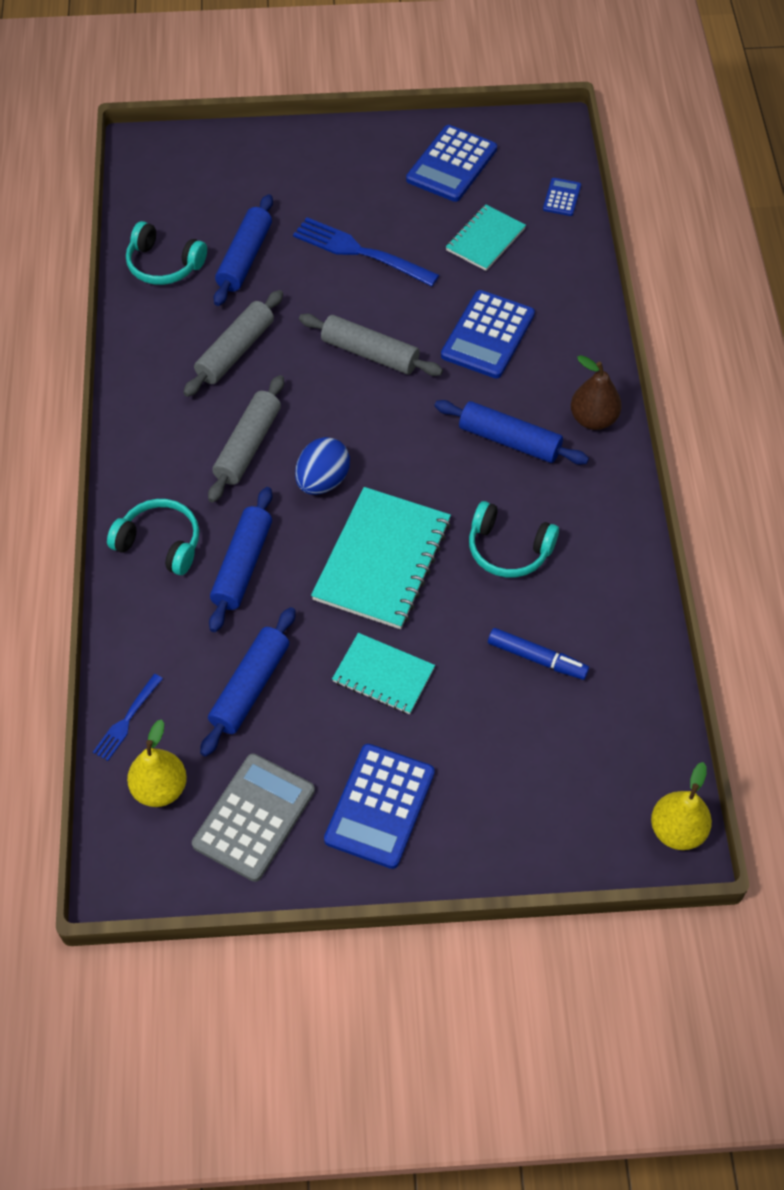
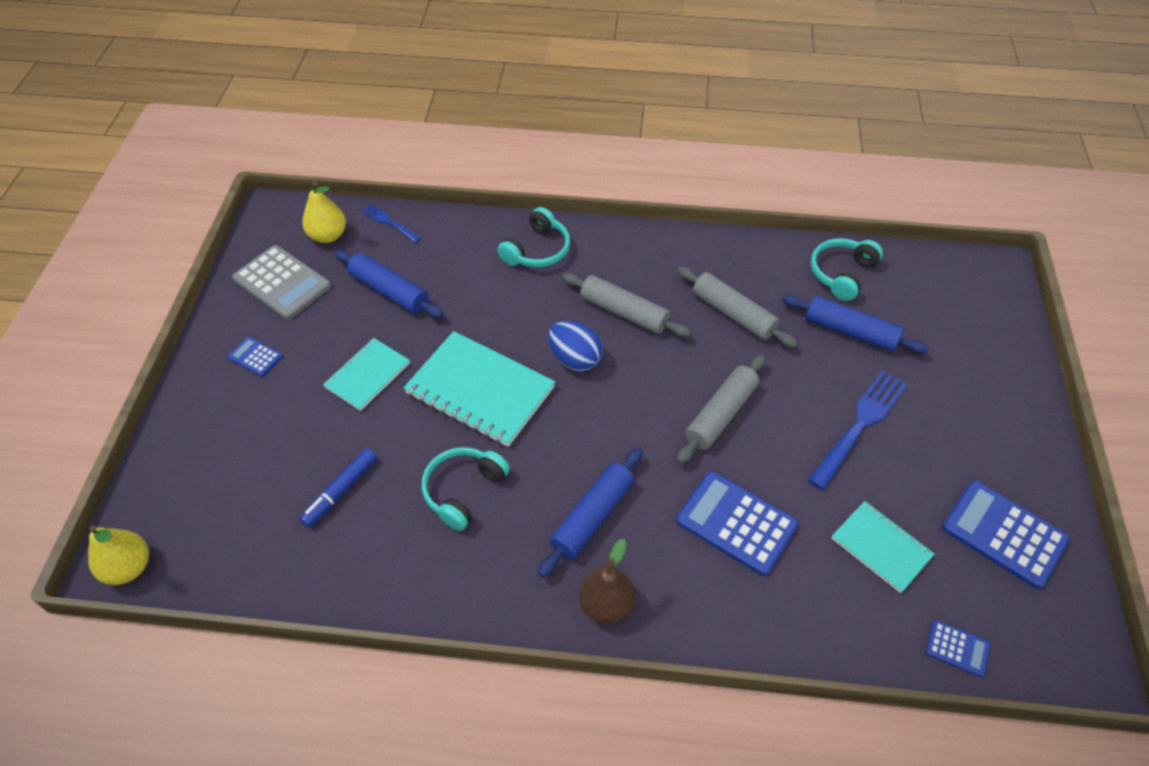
camera: 100 degrees right, 5 degrees down
(242, 565) = (502, 297): blue rolling pin -> none
(379, 806) = (255, 357): blue calculator -> blue calculator, size x0.50

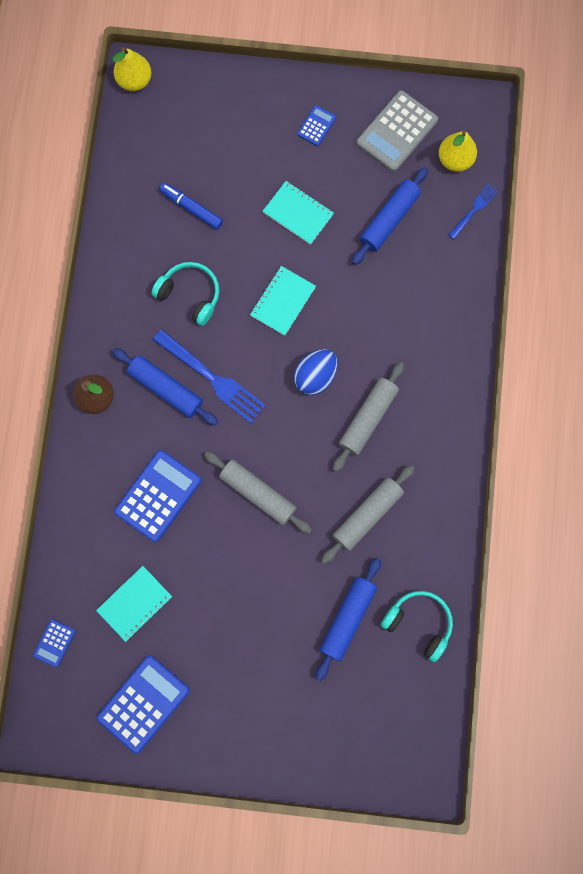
camera: 90 degrees right, 25 degrees up
(480, 391) = (282, 301): turquoise notebook -> turquoise notebook, size x0.59
(537, 250) = (442, 343): turquoise headphones -> none
(859, 425) = (246, 608): blue fork -> blue fork (212, 378)

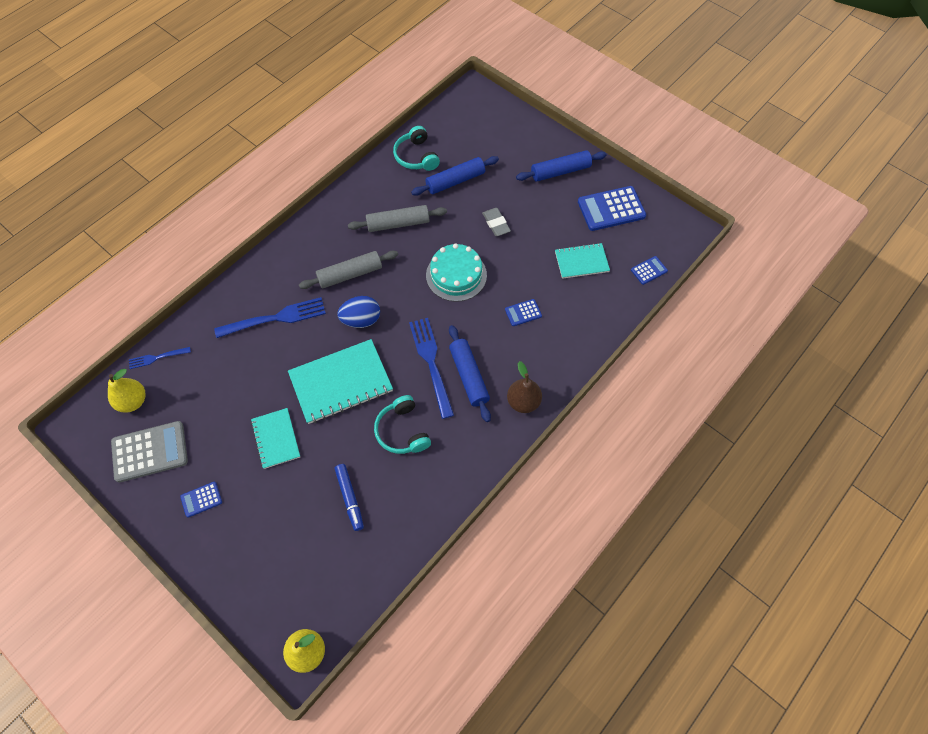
camera: 145 degrees left, 15 degrees down
(158, 496) = (523, 313): blue calculator -> blue calculator, size x0.50
(258, 493) = (456, 275): grey rolling pin -> turquoise cake
(261, 590) = (496, 224): none -> grey eraser
(282, 301) = (341, 383): turquoise notebook -> turquoise notebook, size x1.69
(389, 220) = (218, 390): blue rolling pin -> blue rolling pin (560, 171)
(400, 321) = (275, 318): none -> blue fork

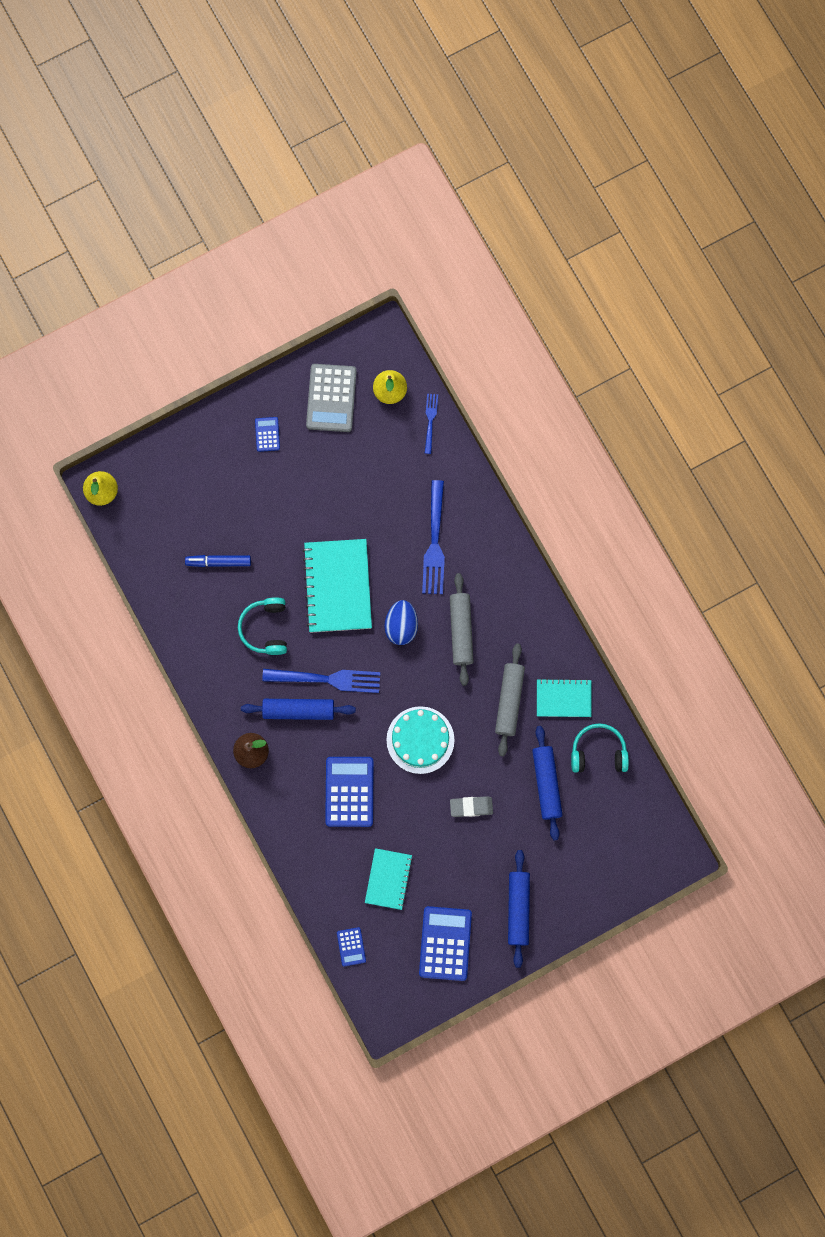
camera: 110 degrees right, 15 degrees up
(276, 439) = (301, 512): turquoise notebook -> turquoise notebook (563, 698)
(402, 431) = (265, 628): turquoise headphones -> turquoise headphones turned 90 degrees counterclockwise
(523, 313) = (349, 791): blue calculator -> blue calculator, size x1.98

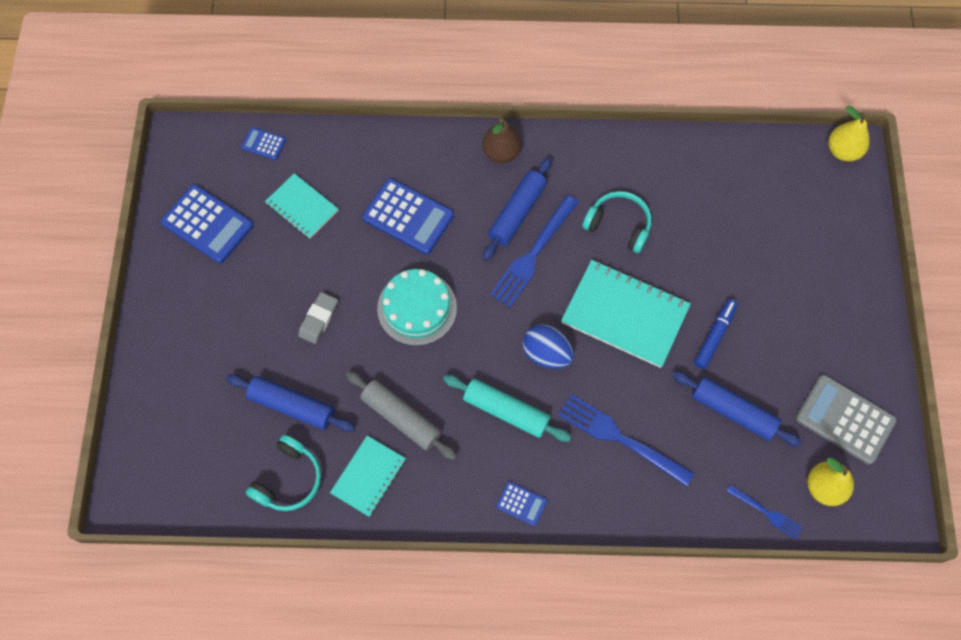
camera: 120 degrees right, 10 degrees down
(218, 562) = (713, 217): blue marker -> blue marker (714, 336)
(267, 434) = (832, 332): blue calculator -> blue calculator (521, 503)
(461, 631) = (506, 411): grey rolling pin -> turquoise rolling pin
(518, 909) = (190, 307): blue rolling pin -> blue rolling pin (733, 411)

